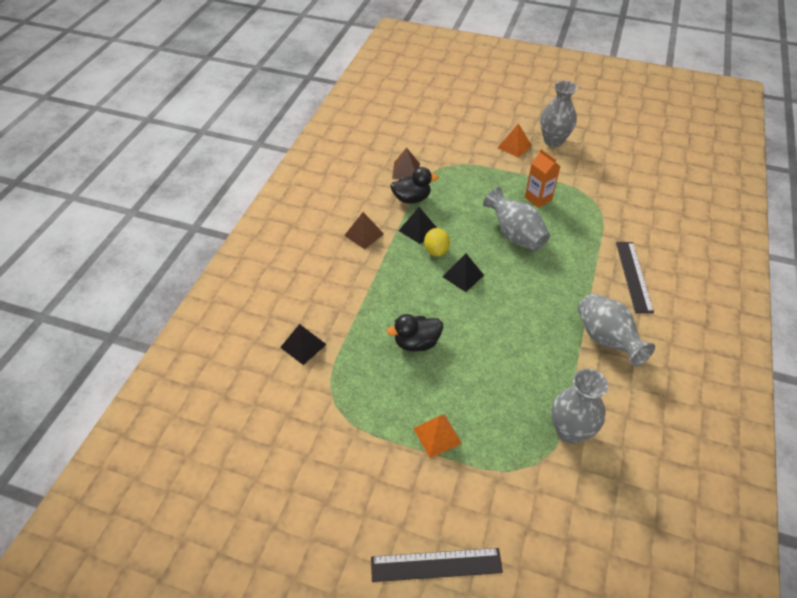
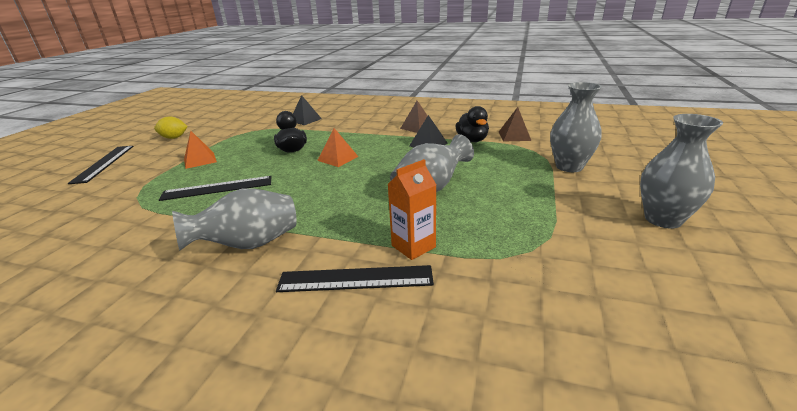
camera: 90 degrees right, 20 degrees down
(436, 251) = (400, 152): yellow lemon -> yellow lemon (174, 138)
(463, 276) = (366, 164): black pyramid -> none
(513, 391) = (217, 188): none -> black ruler
(514, 146) = (614, 188): orange pyramid -> orange pyramid (338, 158)
(538, 198) = (507, 204): orange carton -> orange carton (413, 246)
(570, 431) = (151, 215): grey vase -> grey vase (569, 167)

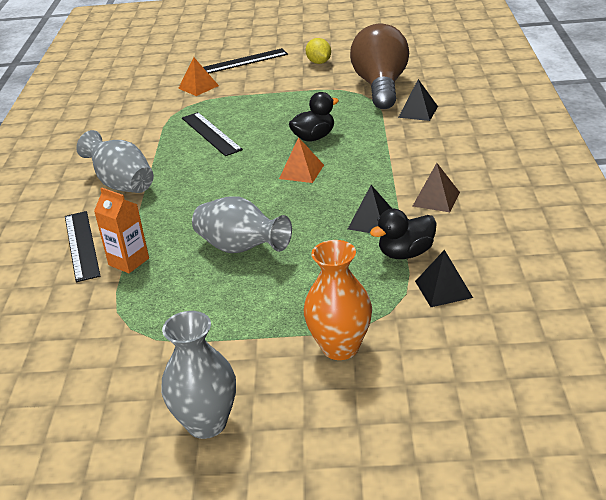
camera: 75 degrees right, 5 degrees up
(200, 160) = (268, 100): orange pyramid -> orange pyramid (198, 87)
(253, 125) = (381, 86): none -> brown light bulb
(514, 136) = (443, 289): brown pyramid -> black pyramid
(569, 167) = (340, 347): grey vase -> orange vase

